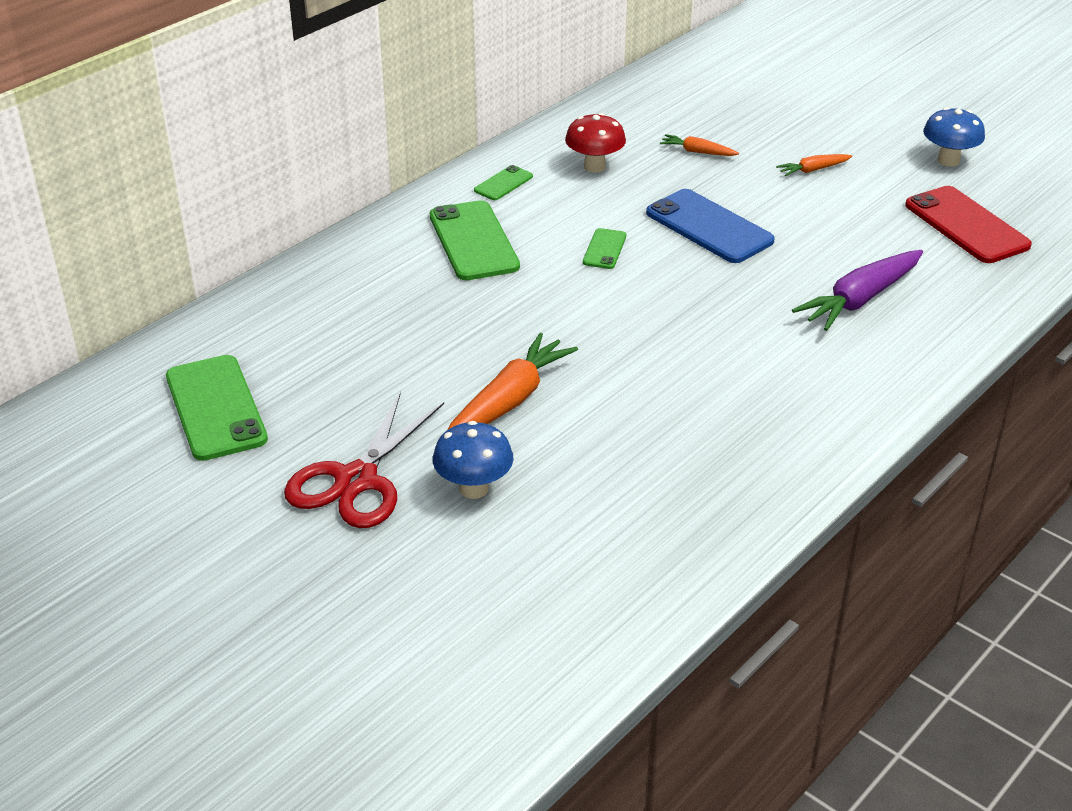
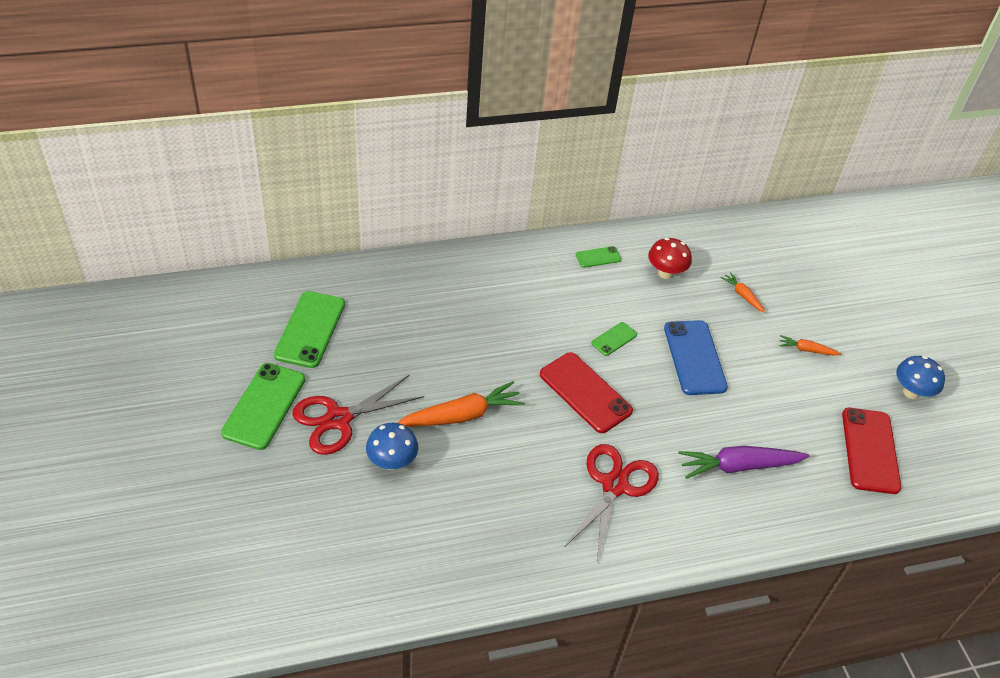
camera: 30 degrees right, 10 degrees up
(473, 241) = (542, 291): green phone -> green phone (264, 406)
(627, 312) = (585, 392): none -> red phone
(754, 380) = (614, 485): none -> red scissors

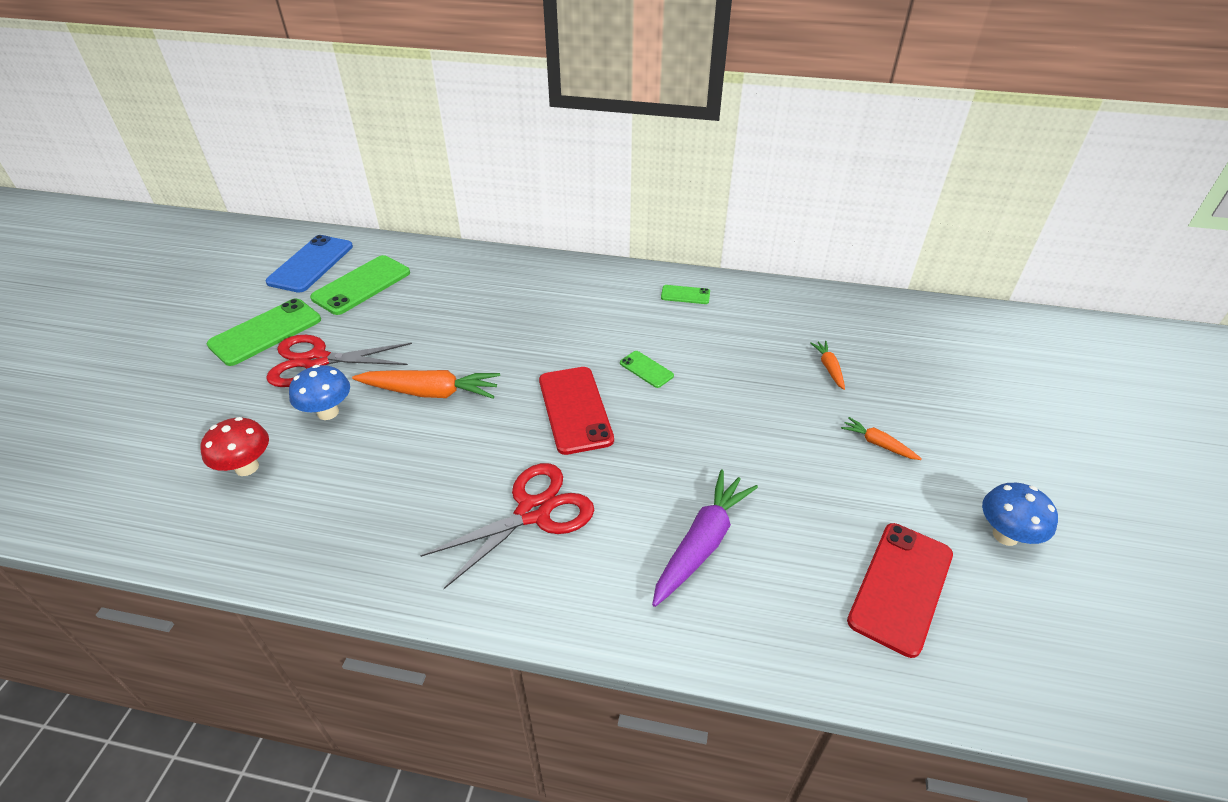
camera: 30 degrees right, 5 degrees down
(614, 339) = (646, 369): green phone -> green phone turned 60 degrees clockwise
(665, 273) = (750, 325): red mushroom -> red mushroom (247, 467)
(694, 357) = (727, 412): blue phone -> blue phone (311, 264)
(739, 466) = (701, 543): purple carrot -> purple carrot turned 105 degrees clockwise

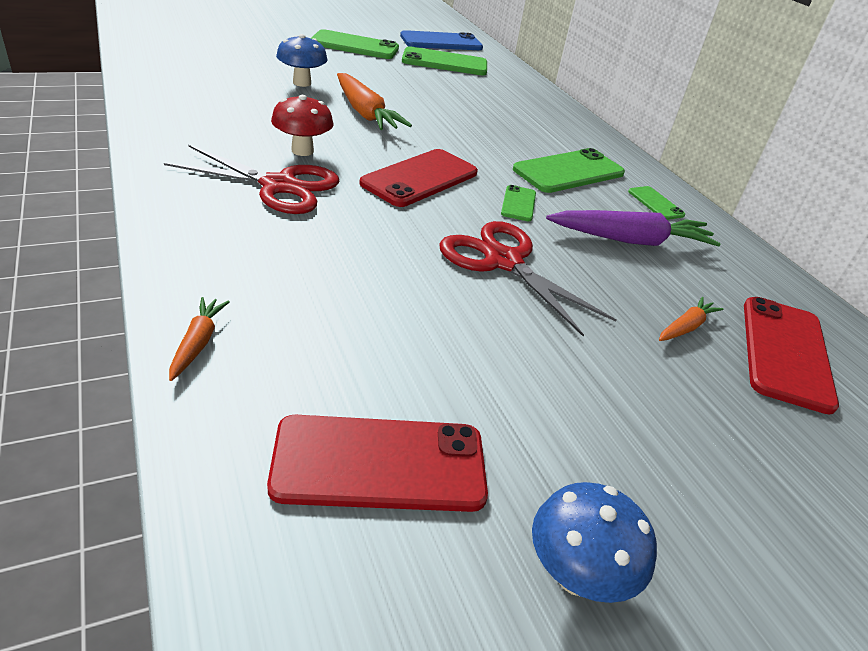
camera: 50 degrees right, 5 degrees down
(247, 467) = (224, 71): red mushroom -> red mushroom (302, 151)
(316, 361) = (347, 67): red scissors -> red scissors (503, 261)
(616, 315) = (569, 172): none -> green phone
(701, 543) = (319, 286): purple carrot -> purple carrot (630, 240)
(868, 339) = (785, 352): none -> red phone
(878, 444) = (607, 396): orange carrot -> orange carrot (198, 343)

